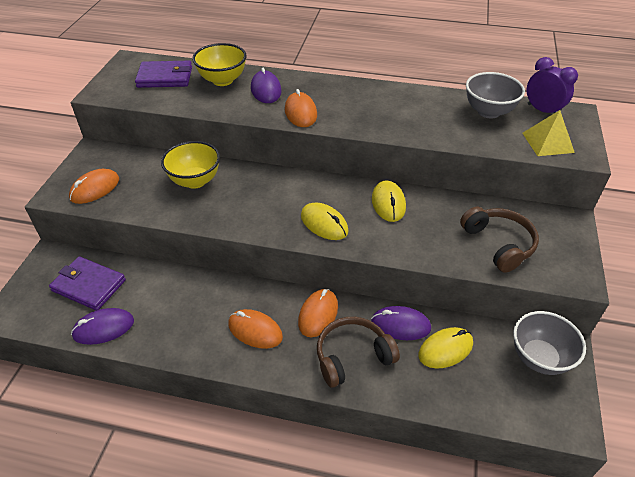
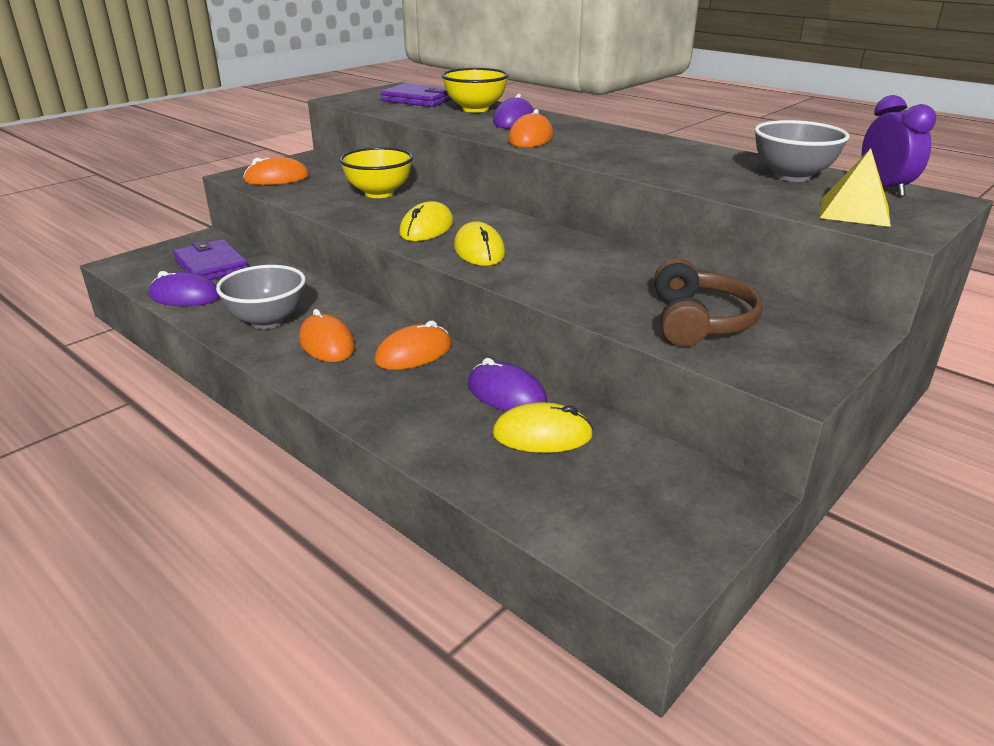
camera: 30 degrees right, 15 degrees down
(352, 356) = (411, 399): brown headphones -> none
(388, 203) = (582, 254): yellow mouse -> yellow mouse (426, 228)
(539, 358) = (679, 492): grey bowl -> grey bowl (268, 321)

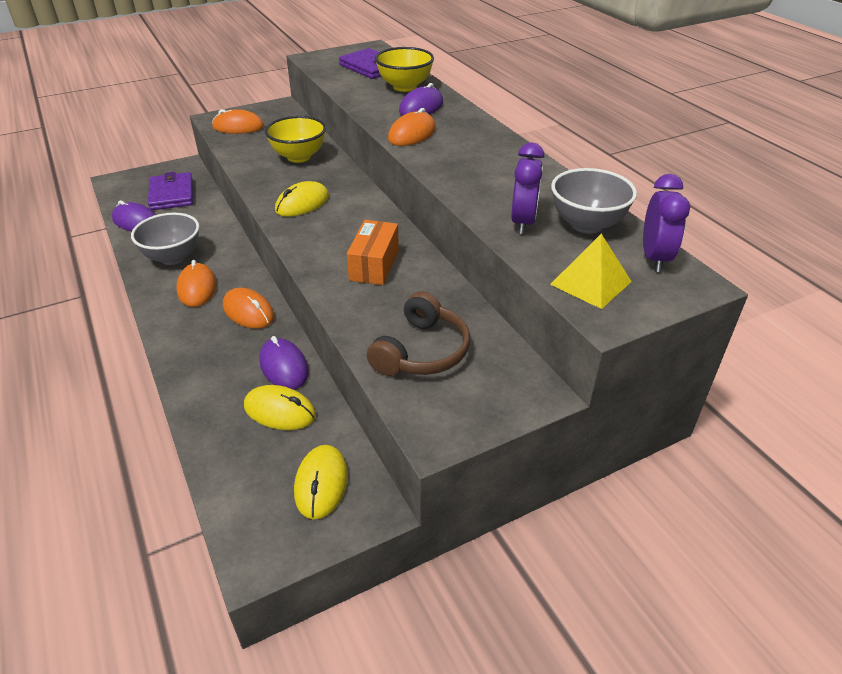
camera: 20 degrees right, 10 degrees up
(414, 353) = (248, 312): orange mouse -> orange mouse turned 60 degrees clockwise
(479, 250) = (321, 236): yellow mouse -> yellow mouse (321, 483)
(566, 264) = (374, 265): none -> orange box
(731, 182) = (523, 222): none -> purple clock

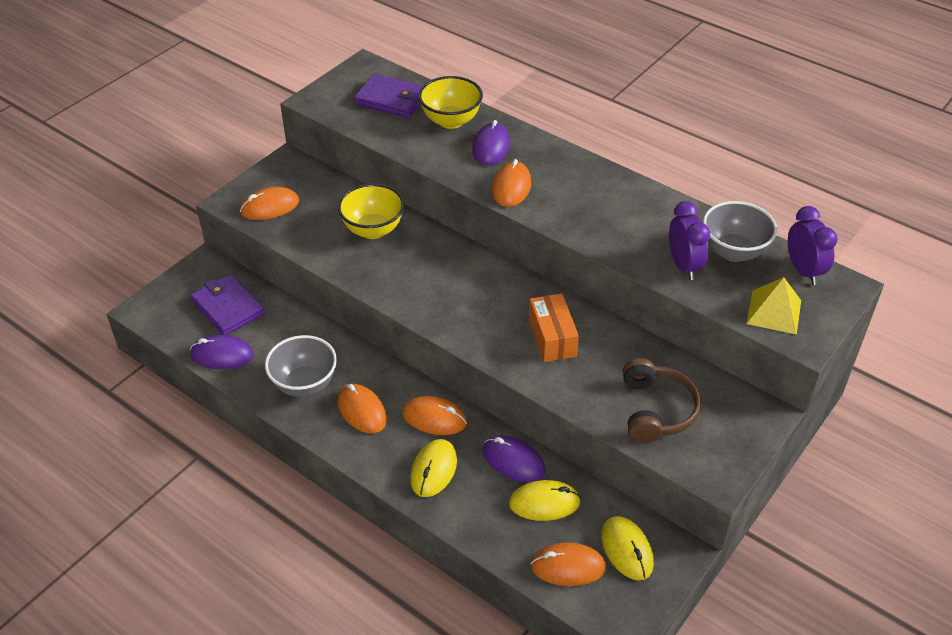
camera: 25 degrees left, 5 degrees up
(251, 476) = (568, 566): none -> orange mouse
(302, 203) = (428, 289): yellow mouse -> yellow mouse (433, 470)

